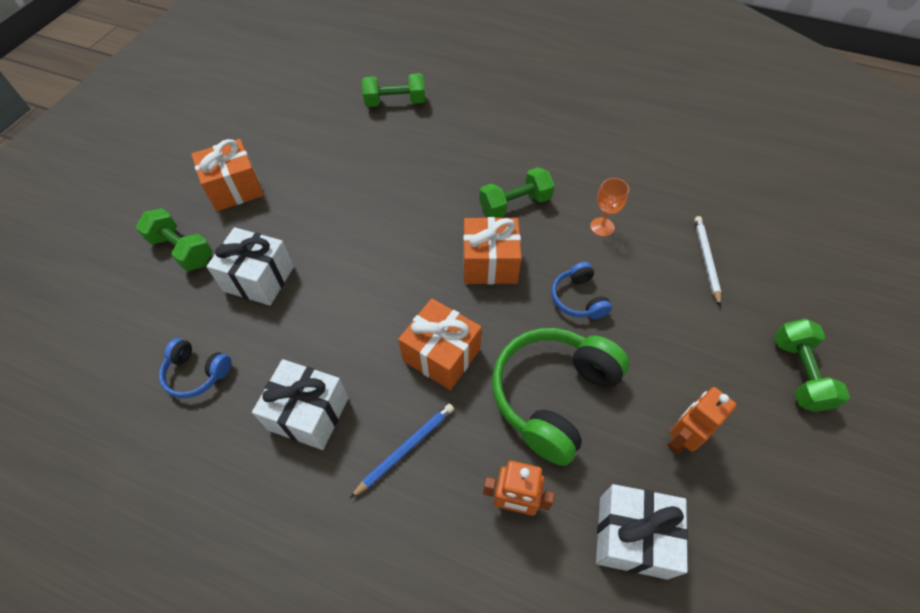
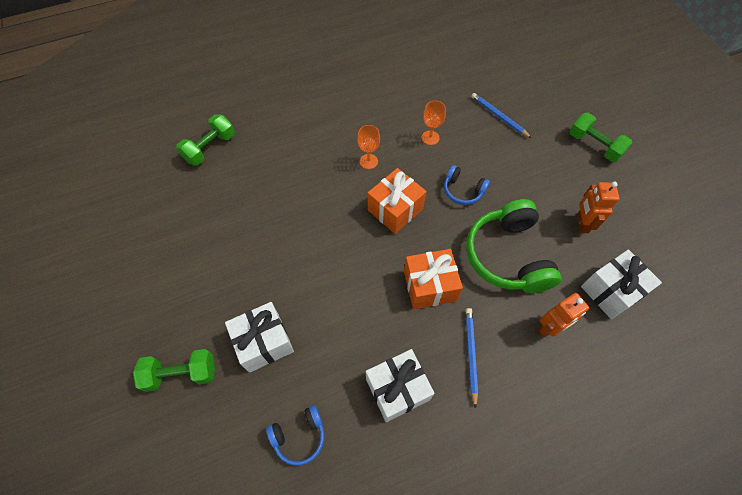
camera: 45 degrees left, 5 degrees up
(235, 189) = (165, 299): orange gift -> none
(515, 205) = (368, 161): green dumbbell -> orange goblet
(706, 260) = (499, 116): white pencil -> blue pencil

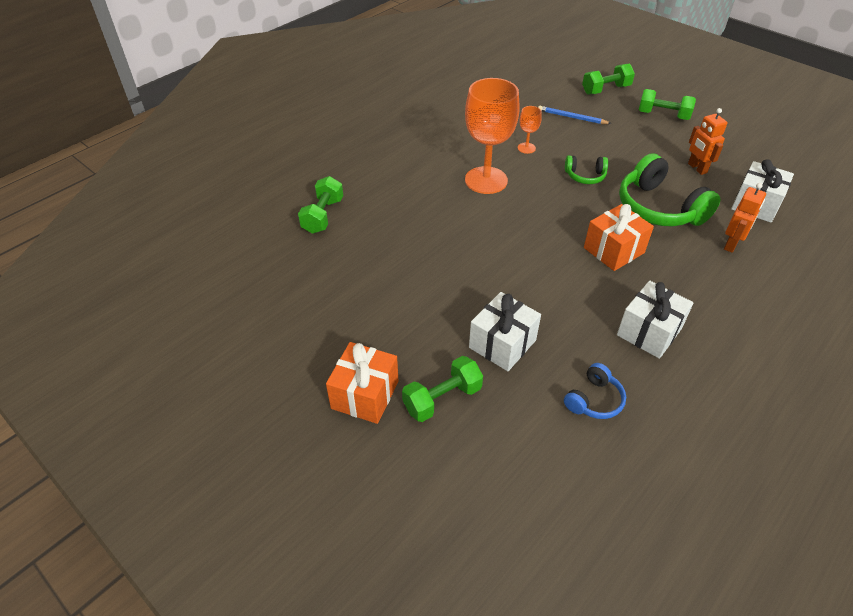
camera: 25 degrees left, 15 degrees down
(368, 161) = (486, 180): orange goblet -> orange goblet, size x2.23
(395, 209) = (539, 207): orange gift -> orange gift (365, 395)
(463, 190) = (585, 176): blue headphones -> green headphones
(471, 355) = (687, 285): blue pencil -> none
(557, 94) = (606, 90): none -> green dumbbell

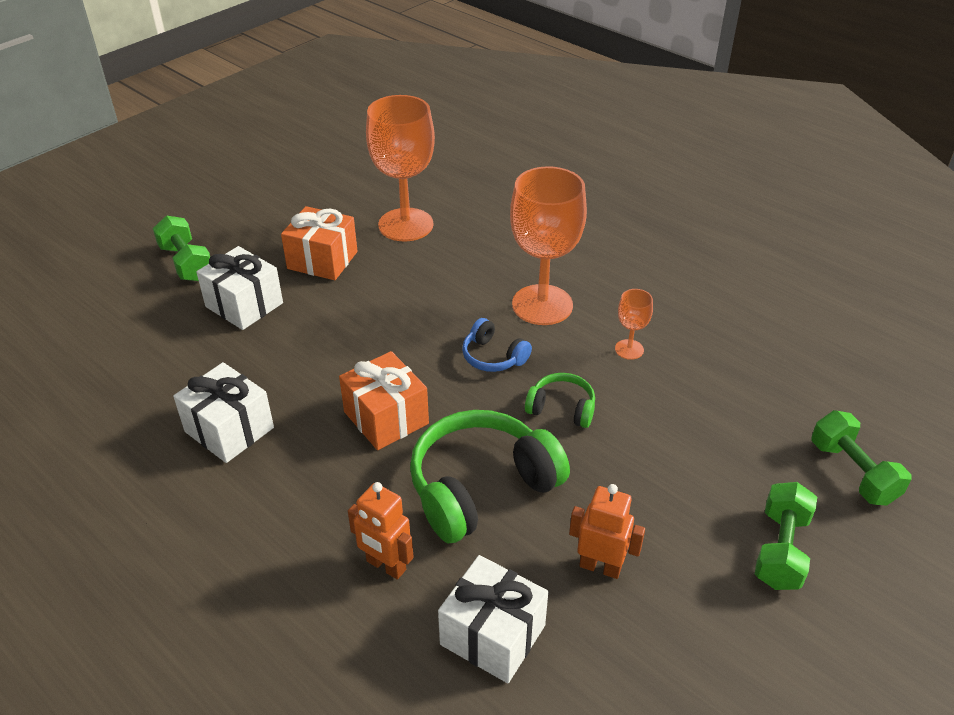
camera: 90 degrees right, 5 degrees down
(323, 216) = (466, 182): green dumbbell -> none
(365, 395) = (207, 219): orange gift -> orange gift (322, 260)
(385, 249) = (406, 225): none -> orange goblet
(572, 117) = (734, 412): blue pencil -> none
(585, 176) = (561, 408): green headphones -> green headphones turned 105 degrees clockwise
(594, 400) = (146, 367): blue headphones -> blue headphones (493, 356)
(697, 168) = (600, 566): orange robot -> orange robot turned 45 degrees clockwise

